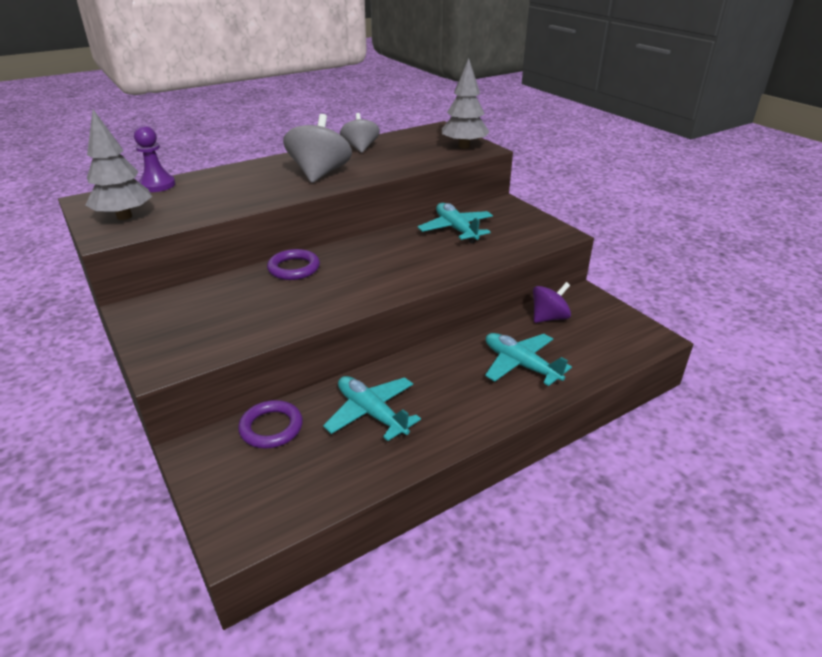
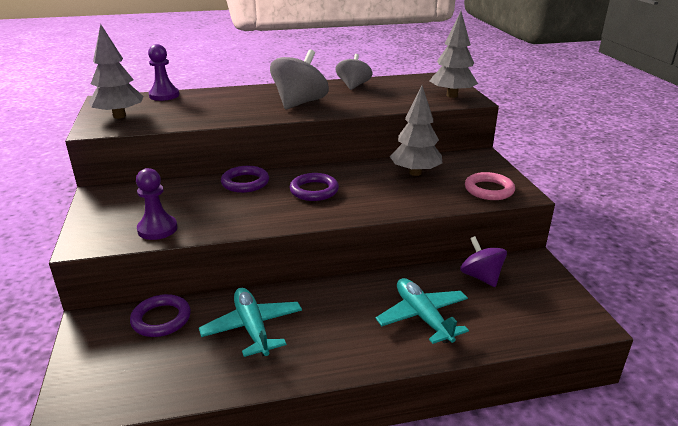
camera: 20 degrees right, 5 degrees down
(235, 334) = (157, 229): none -> purple pawn
(371, 264) = (314, 190): none -> purple ring
(456, 229) = (415, 173): turquoise plane -> grey tree
(532, 235) = (489, 190): none -> pink ring
(549, 318) = (481, 277): purple spinning top -> purple spinning top turned 105 degrees counterclockwise

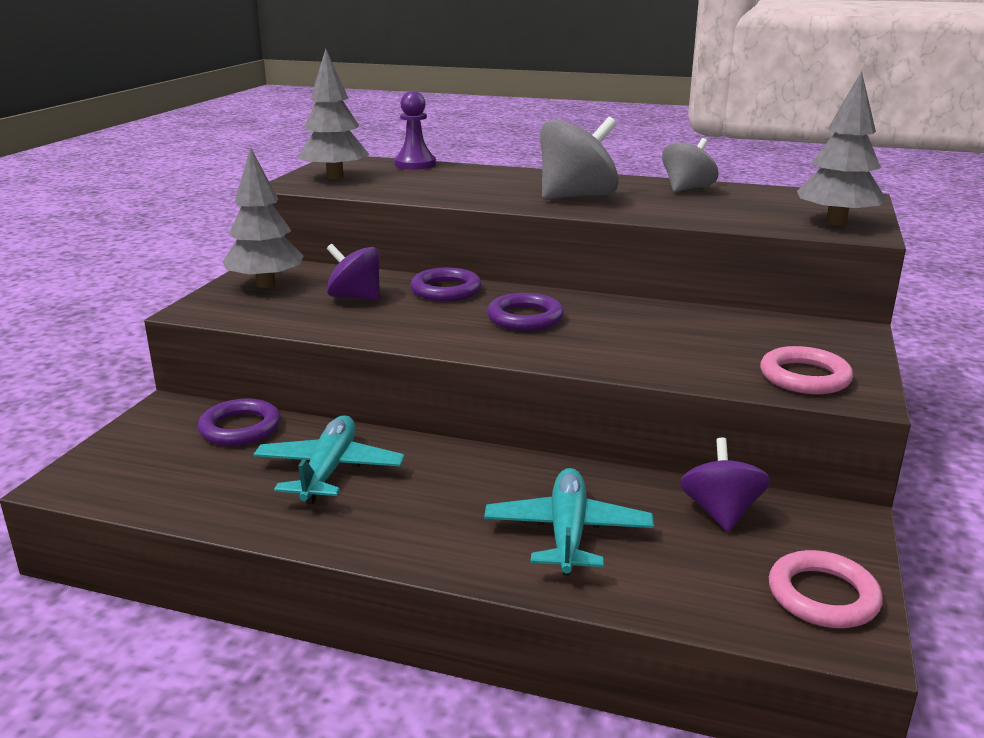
camera: 30 degrees right, 5 degrees down
(157, 229) = (286, 314): purple pawn -> none
(191, 203) = (355, 297): none -> purple spinning top
(415, 173) = (705, 329): grey tree -> grey tree (266, 284)
(561, 306) = (823, 596): none -> pink ring

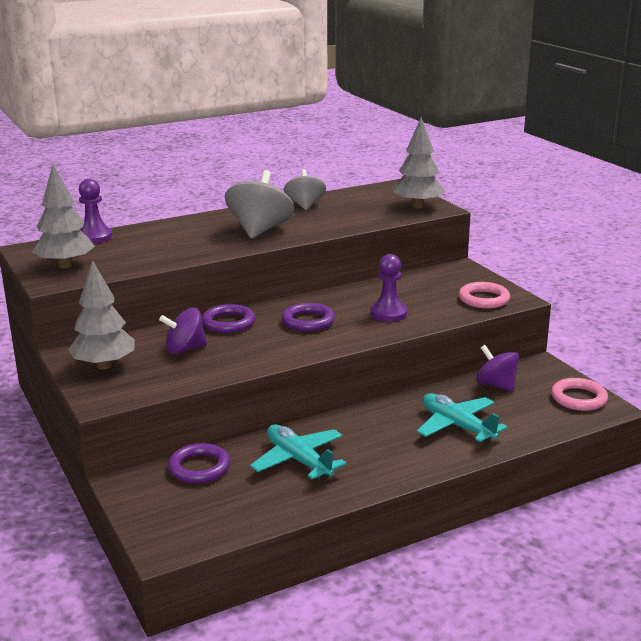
camera: 45 degrees left, 0 degrees up
(634, 344) = (388, 313): none -> purple pawn

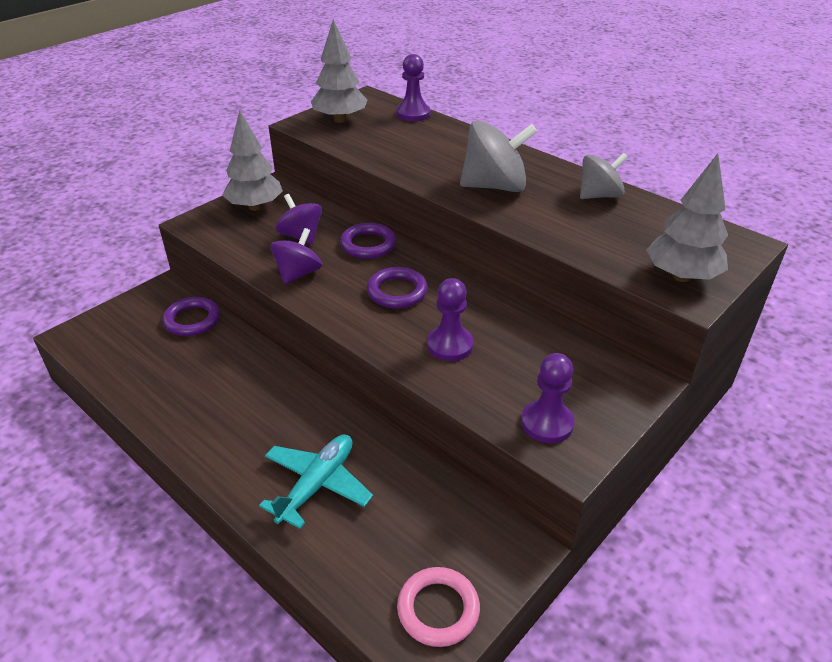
camera: 70 degrees right, 15 degrees up
(298, 460) = (216, 376): turquoise plane -> none
(484, 299) = (547, 423): pink ring -> purple pawn
(496, 385) = (435, 506): purple spinning top -> purple spinning top (298, 273)

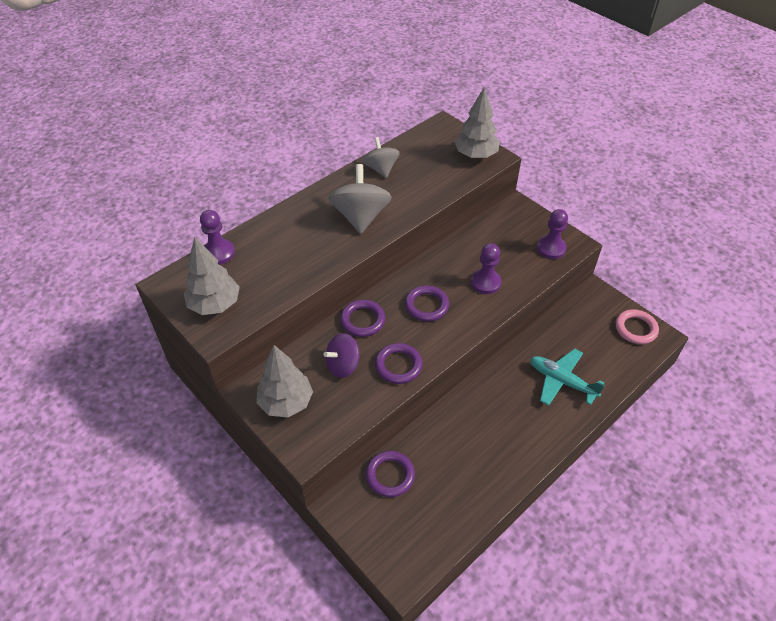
camera: 85 degrees left, 10 degrees up
(298, 273) = (398, 365): purple spinning top -> purple ring

